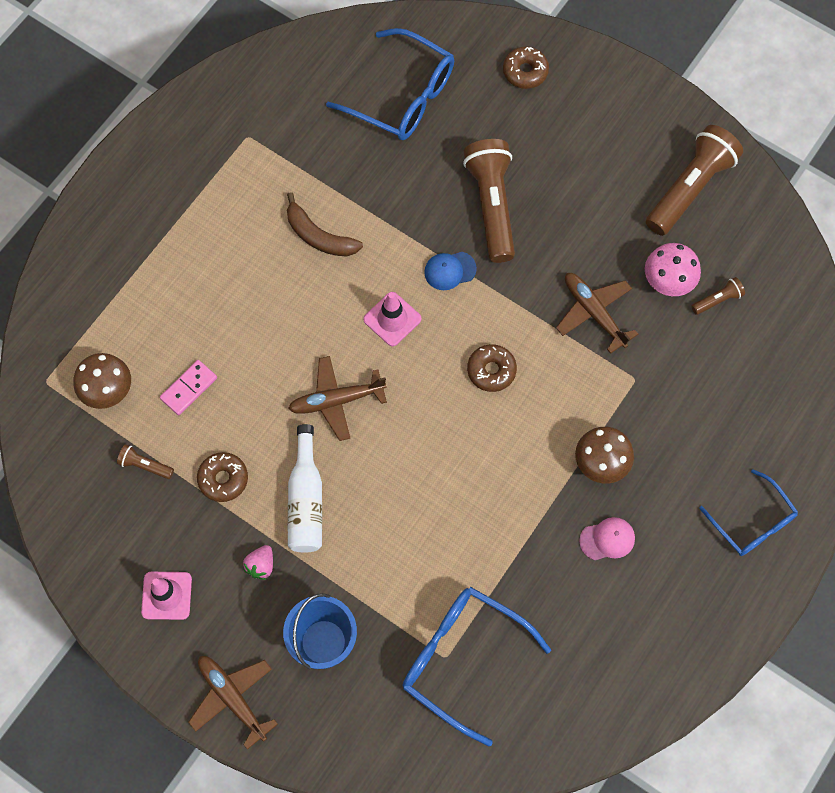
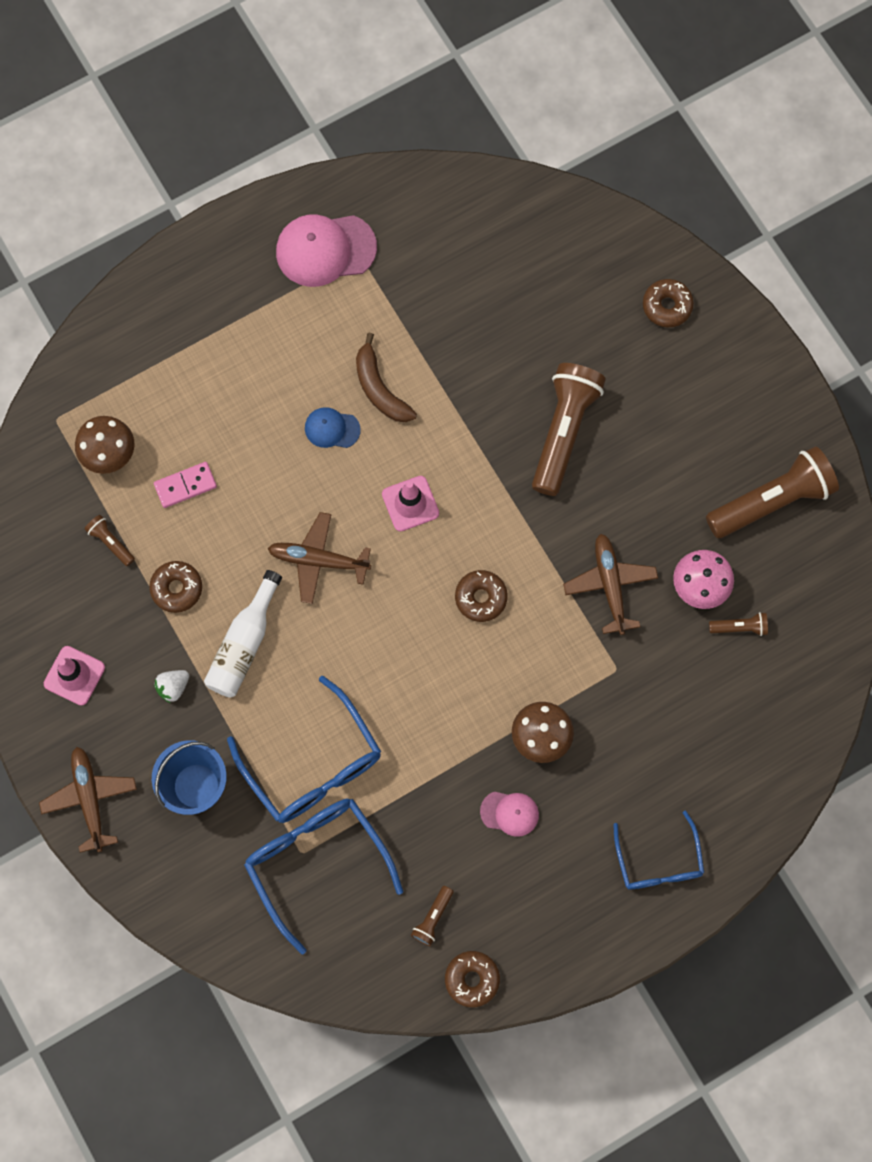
camera: 25 degrees right, 5 degrees up
(217, 143) = (325, 250): none -> pink cap
(261, 565) = (173, 687): pink strawberry -> white strawberry
(401, 96) = (530, 278): blue glasses -> blue glasses (312, 763)
(450, 270) = (490, 479): blue cap -> blue cap (332, 429)
(587, 660) = (433, 918): none -> brown flashlight
(648, 697) = (472, 979): none -> brown donut

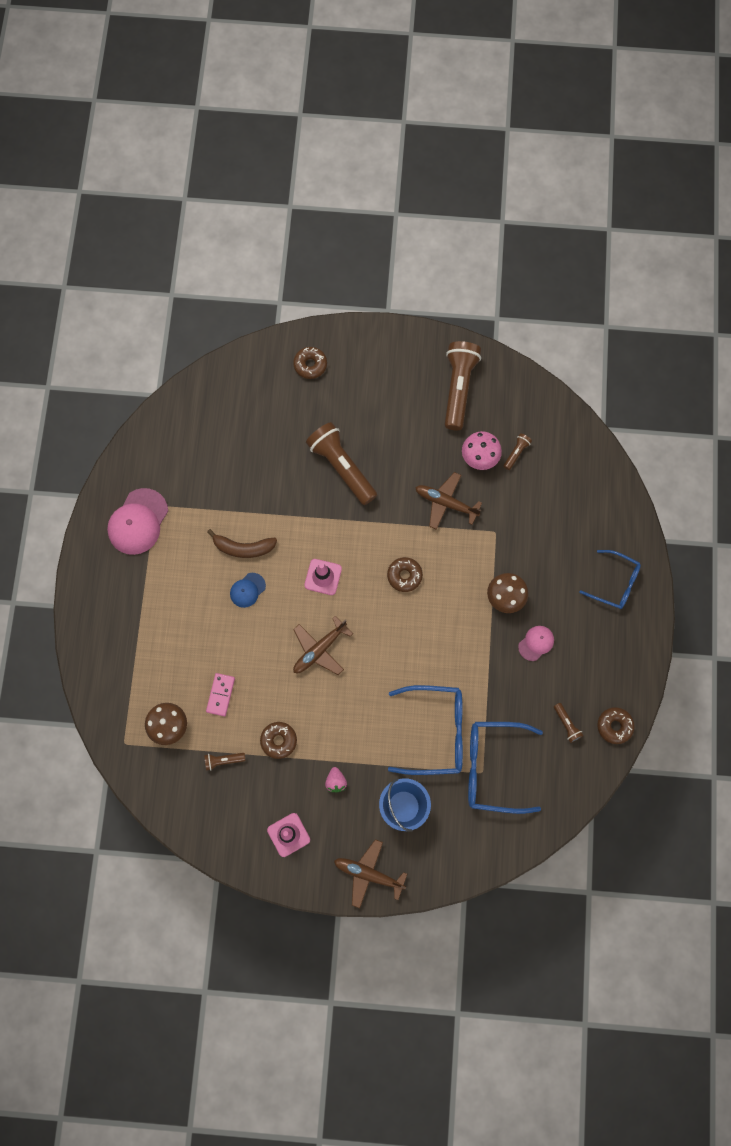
camera: 55 degrees left, 0 degrees up
(173, 687) = (336, 781): white strawberry -> pink strawberry
(244, 644) = (339, 724): white bottle -> none

